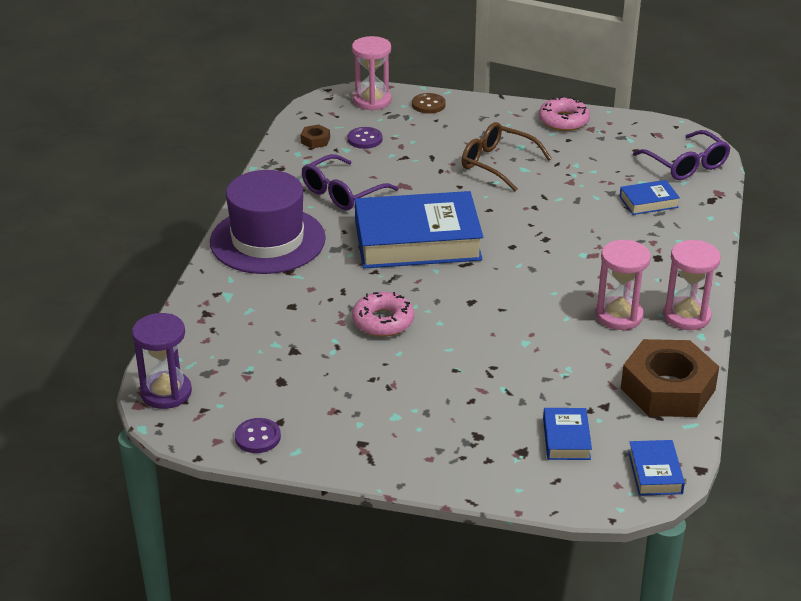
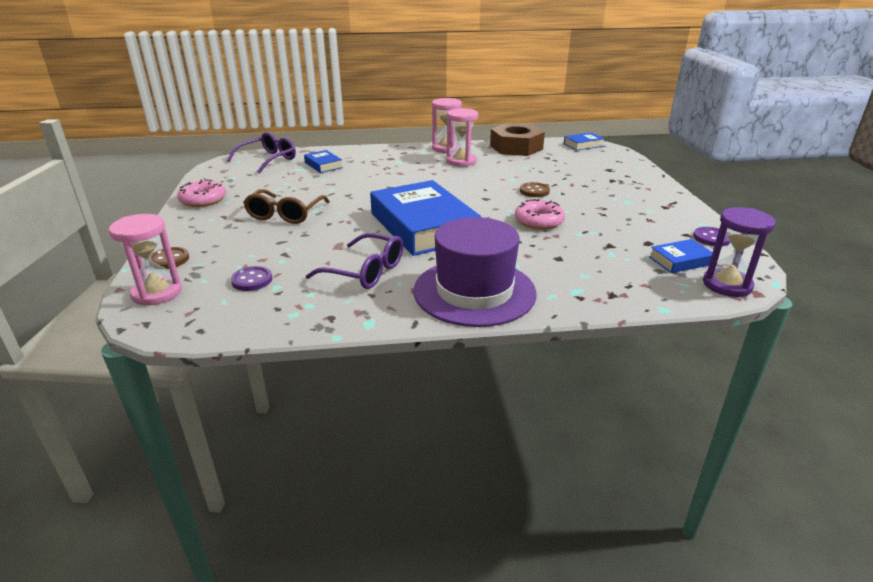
camera: 110 degrees left, 5 degrees down
(315, 140) = (260, 309): brown nut -> none
(473, 347) = (534, 191): none -> brown button
(566, 439) = (584, 162): blue book -> blue book (680, 261)

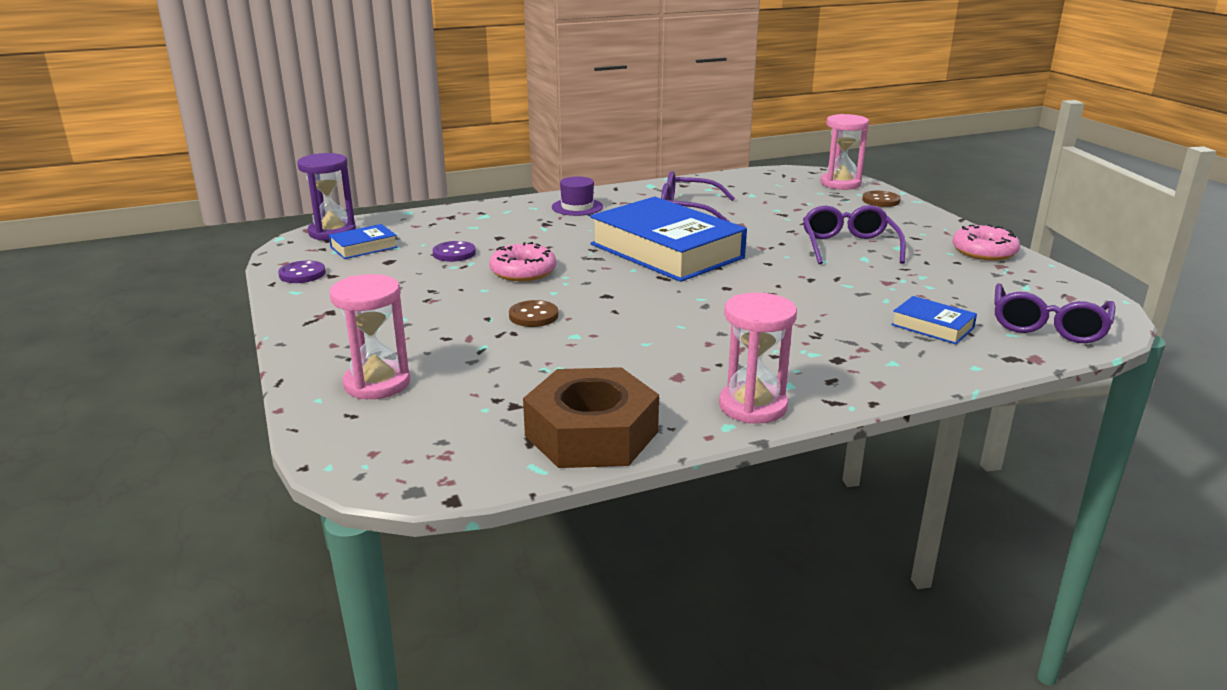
camera: 165 degrees right, 5 degrees down
(252, 280) = (779, 196): purple button -> purple button (454, 253)
(285, 214) = (849, 247): brown glasses -> purple glasses
(461, 161) = (692, 368): pink hourglass -> pink hourglass (377, 383)
(474, 291) = (577, 207): purple hat -> purple hat, size x0.46
(583, 145) = (417, 470): blue book -> none

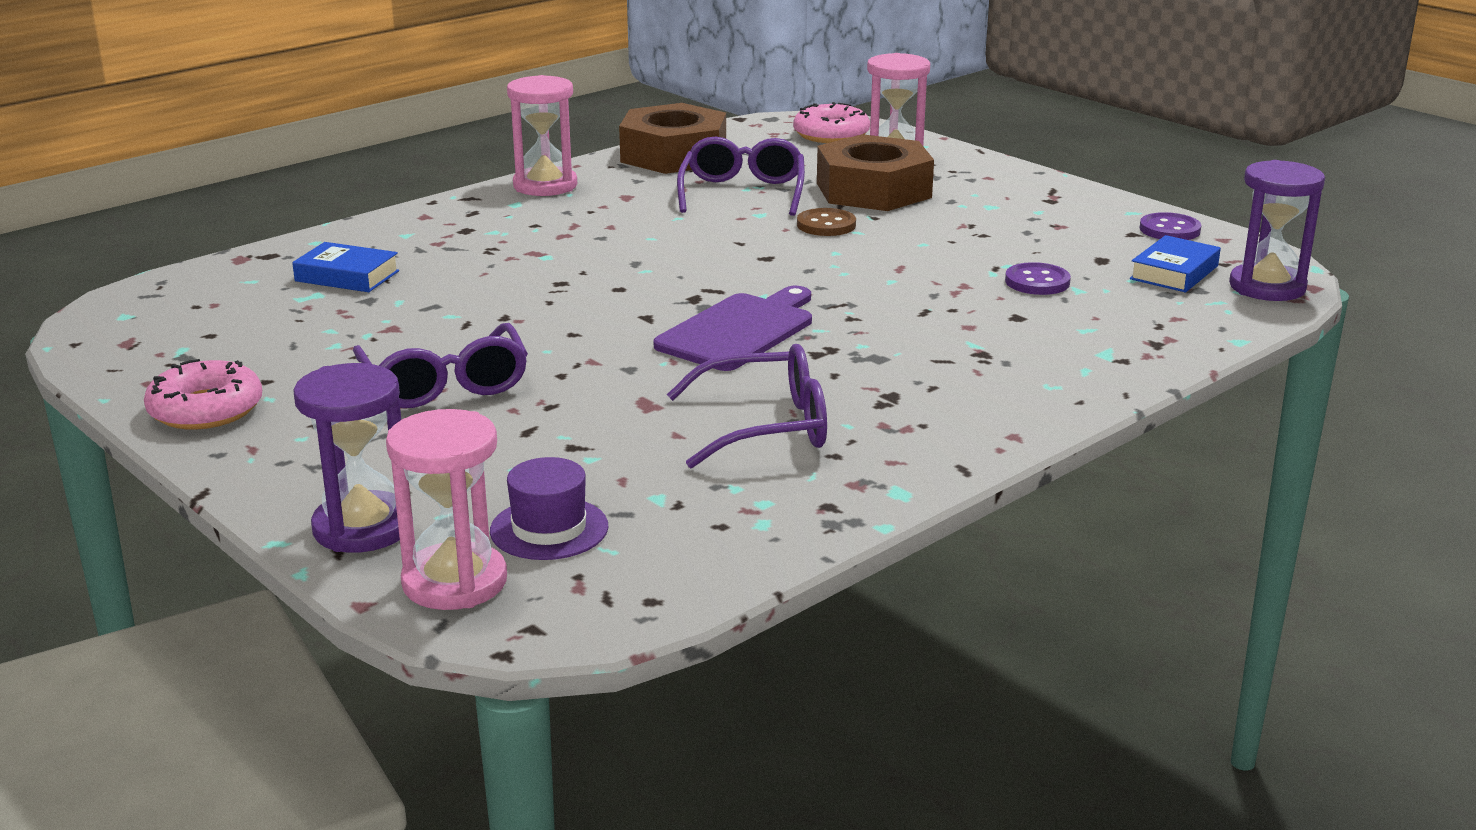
camera: 160 degrees right, 0 degrees up
(451, 345) = (873, 190): none -> brown nut
(523, 271) = (907, 271): pink donut -> pink donut (831, 135)
(577, 207) = (976, 399): purple hat -> purple hat (549, 529)
(666, 251) = (739, 331): blue book -> purple cutting board
(881, 200) = (363, 528): brown button -> purple hourglass
(1048, 326) = (195, 296): purple glasses -> purple glasses (742, 193)

